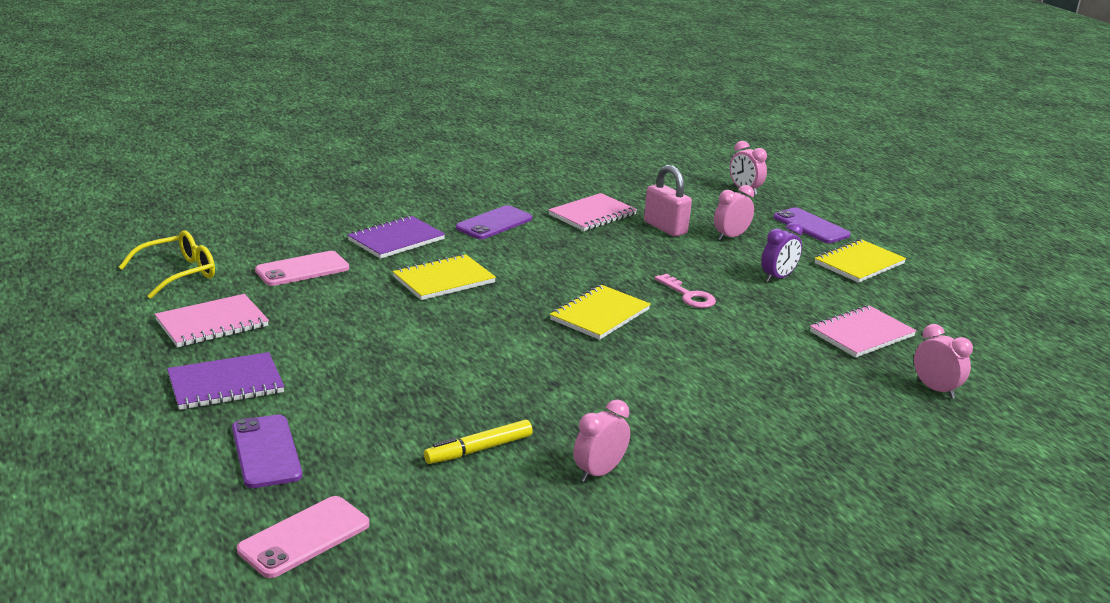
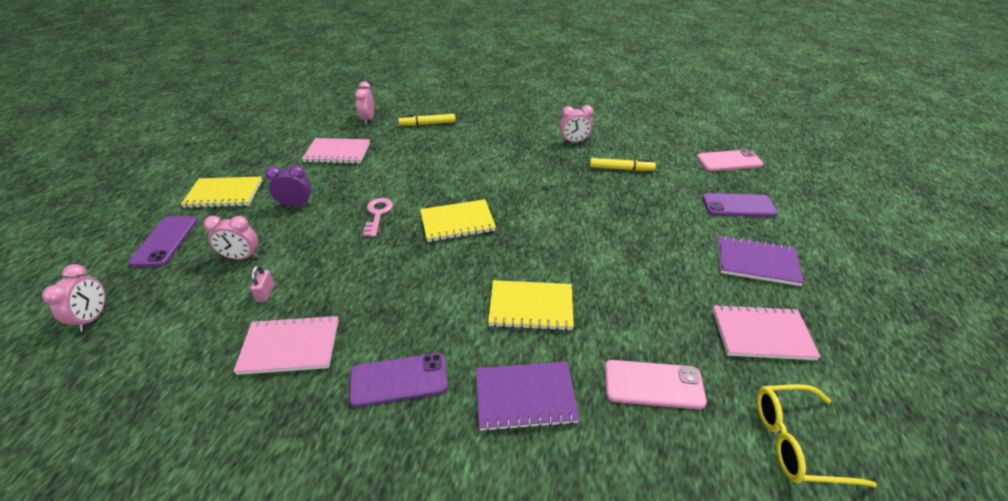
camera: 140 degrees left, 15 degrees up
(266, 452) = (738, 206): purple phone -> purple phone turned 75 degrees clockwise
(665, 228) = (266, 293): pink padlock -> pink padlock, size x0.52
(851, 416) = (427, 124): none -> yellow marker

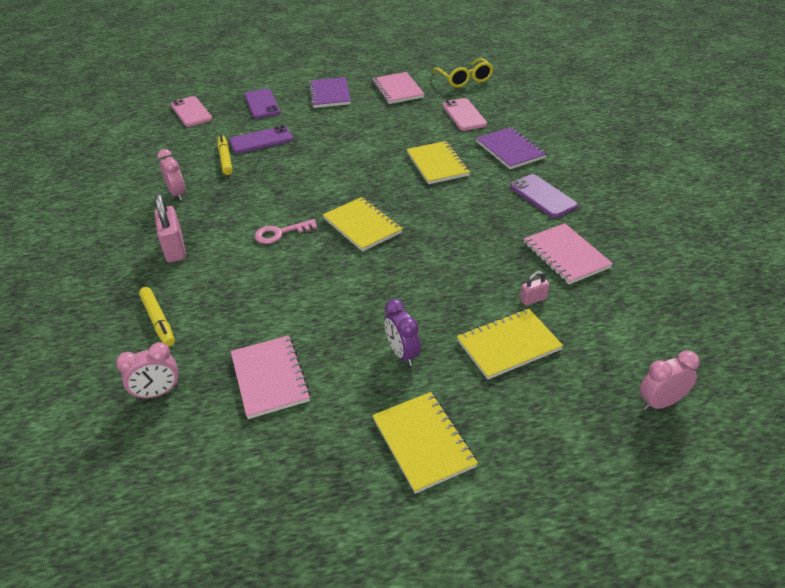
camera: 110 degrees left, 0 degrees up
(165, 241) = (538, 434): purple phone -> purple phone (261, 140)
(242, 257) = (508, 345): pink clock -> yellow notebook
(378, 214) = (380, 280): pink key -> pink key (280, 233)
(499, 135) = (175, 249): none -> pink padlock

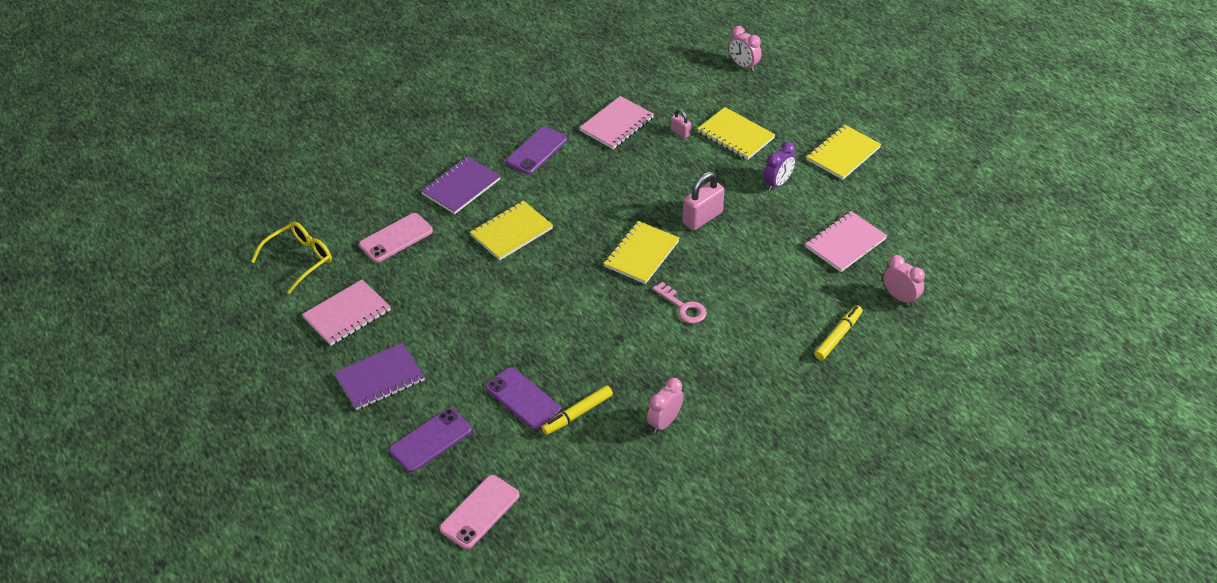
camera: 115 degrees left, 5 degrees up
(175, 249) = (748, 375): pink padlock -> pink padlock (702, 218)

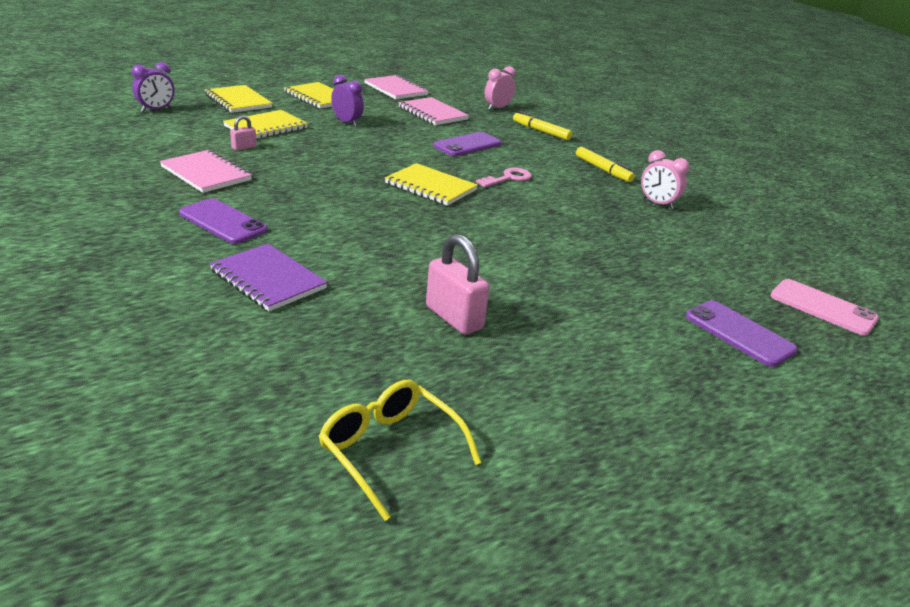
camera: 90 degrees left, 15 degrees down
(347, 314) = (526, 396): pink notebook -> pink notebook (395, 89)
(380, 378) = (649, 369): purple notebook -> none
(396, 238) = (361, 341): pink phone -> none
(511, 232) = (375, 251): yellow notebook -> yellow notebook (238, 101)
(523, 399) = (652, 269): purple phone -> purple phone (467, 145)
(577, 414) = (663, 242): yellow marker -> yellow marker (603, 170)
(702, 218) = (384, 155): pink padlock -> pink padlock (454, 318)
(743, 66) = (156, 110): pink clock -> purple clock

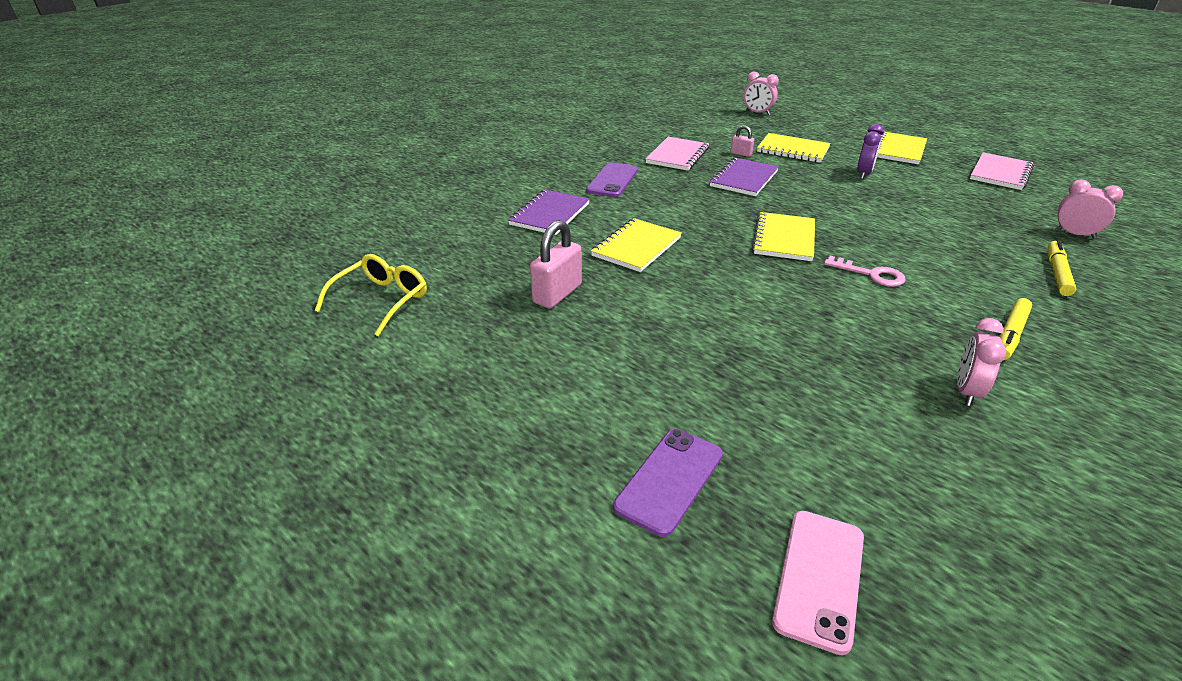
camera: 75 degrees right, 5 degrees up
(156, 110) = (757, 113): purple clock -> pink clock
(238, 101) = (826, 128): yellow notebook -> yellow notebook (636, 247)
(301, 164) = (744, 179): none -> purple notebook
(433, 113) = (973, 204): pink notebook -> none
(467, 145) = (921, 237): purple phone -> none

